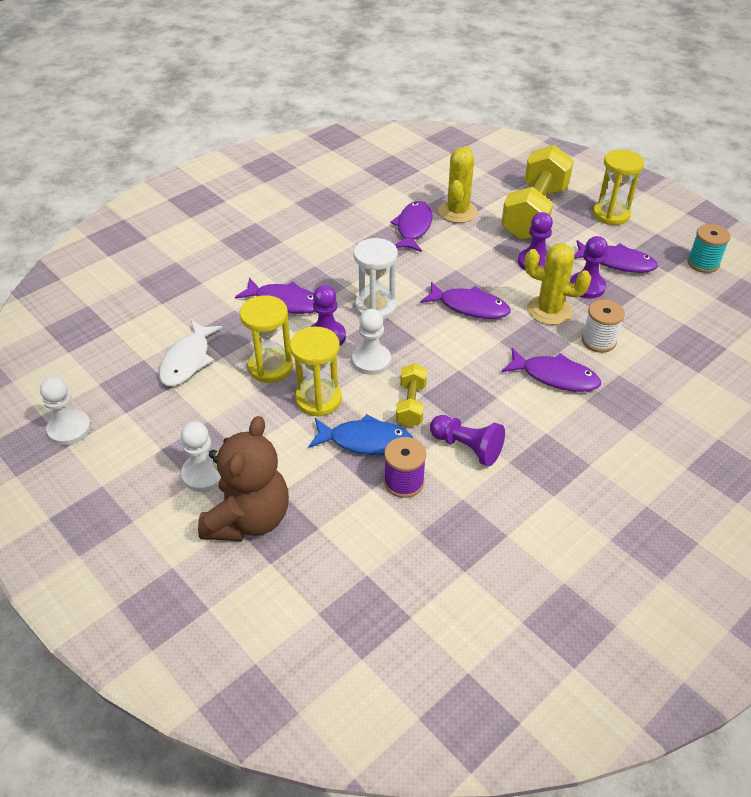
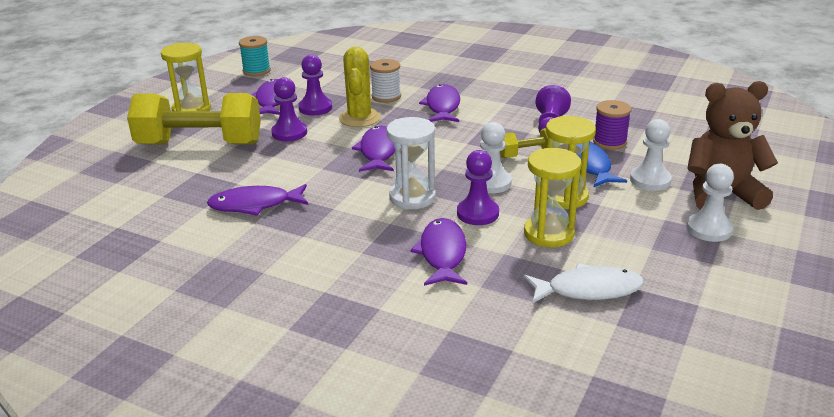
camera: 110 degrees left, 15 degrees down
(69, 429) = (762, 335): white pawn -> white pawn (650, 180)
(457, 212) = (211, 185): yellow cactus -> none

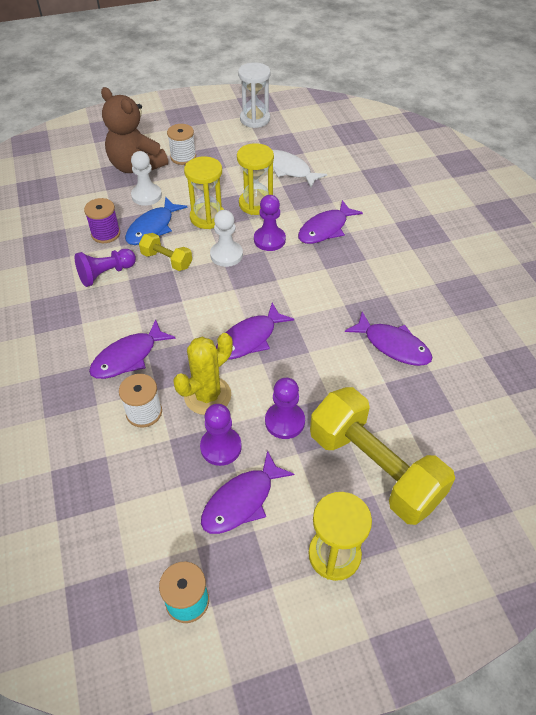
camera: 135 degrees left, 20 degrees up
(412, 197) = (287, 278): white hourglass -> white hourglass (255, 119)
(709, 229) = (183, 157): white pawn -> white spool

